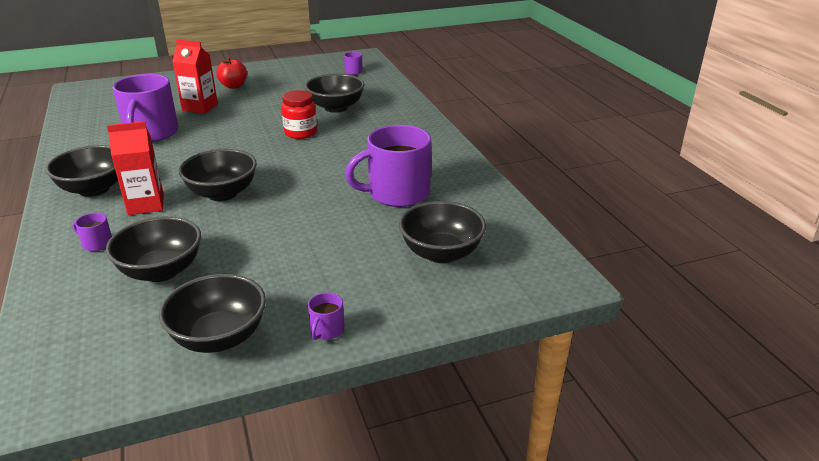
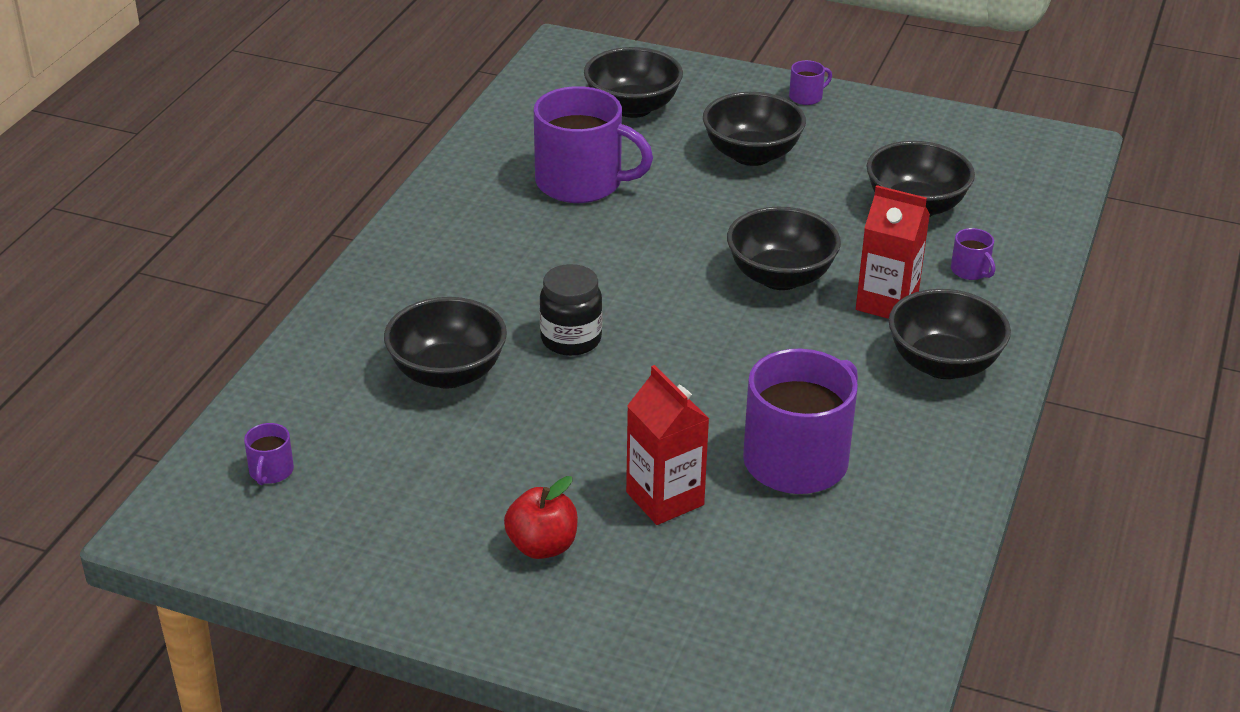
camera: 140 degrees left, 5 degrees up
(219, 337) = (898, 128): black bowl -> black bowl (751, 155)
(300, 133) = (571, 339): red jar -> black jar

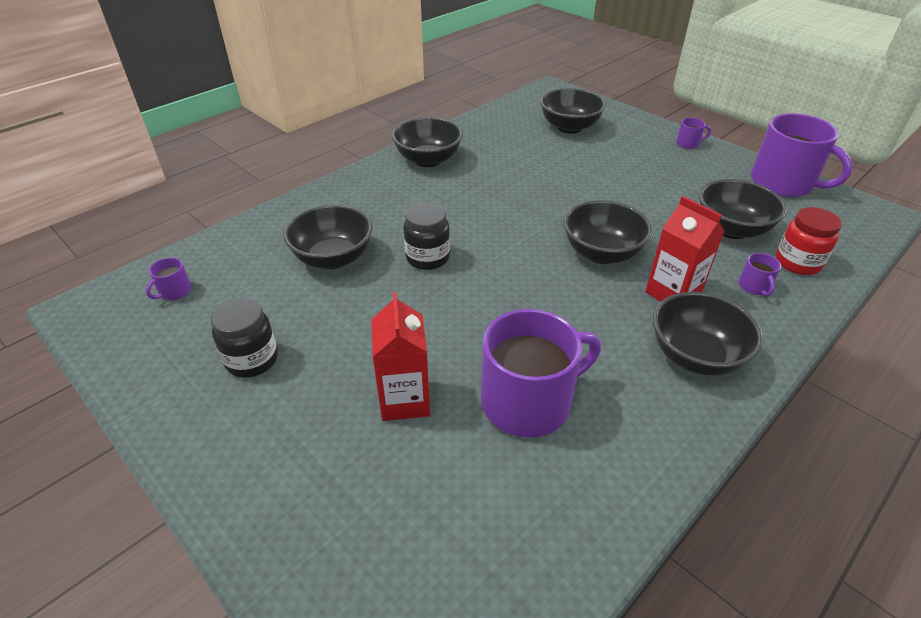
camera: 25 degrees right, 5 degrees up
(452, 514) = (252, 360): none -> black jar
(542, 546) = (289, 408): red apple -> none
(581, 182) = (507, 162): purple mug -> purple mug (783, 183)
(751, 155) = (629, 170): black bowl -> black bowl (428, 160)
(1005, 230) = (797, 263): none -> red jar

